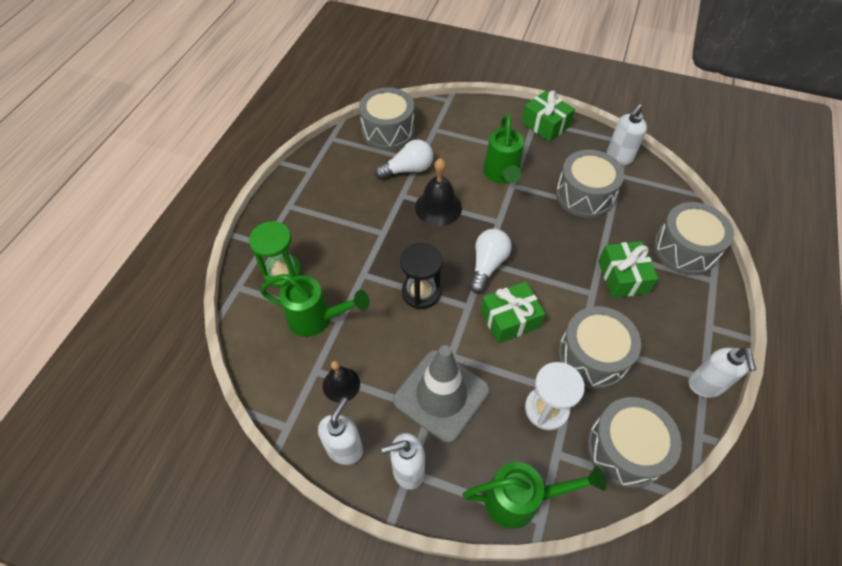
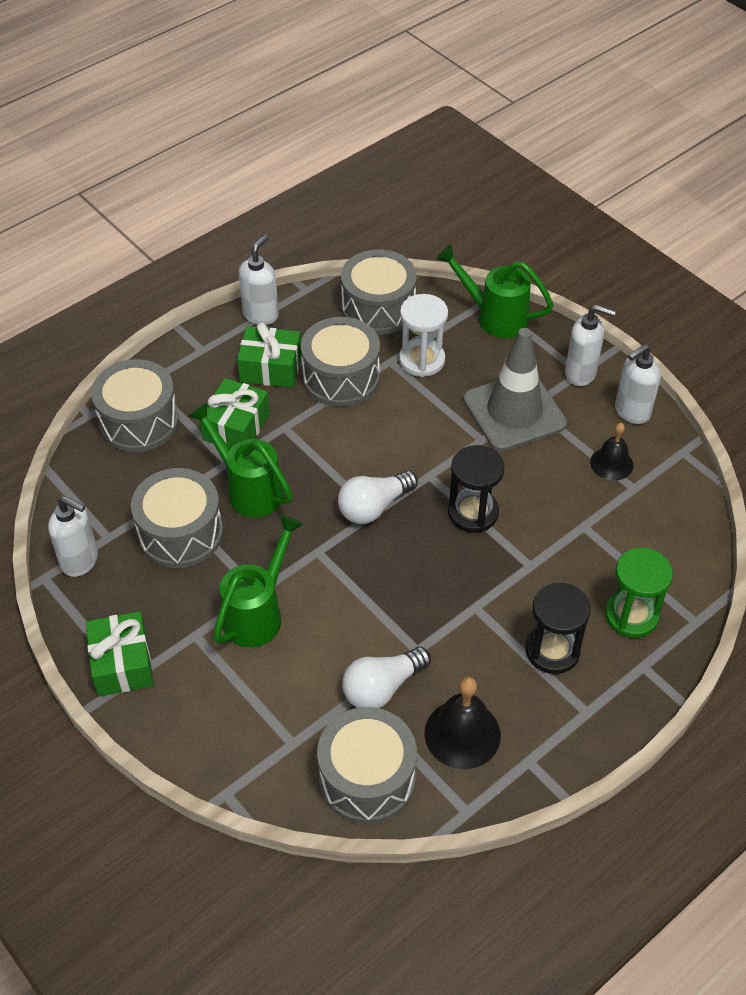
camera: 150 degrees left, 5 degrees down
(317, 319) = (610, 538): green watering can -> green watering can (248, 489)
(323, 228) = (552, 650): none -> black hourglass
(408, 169) = (382, 687): white light bulb -> white light bulb turned 45 degrees counterclockwise
(438, 207) = (380, 607): black bell -> black bell (462, 734)
(510, 319) = (394, 443): green gift -> green gift (271, 368)
(619, 157) = (80, 561): white soap dispenser -> white soap dispenser turned 45 degrees clockwise

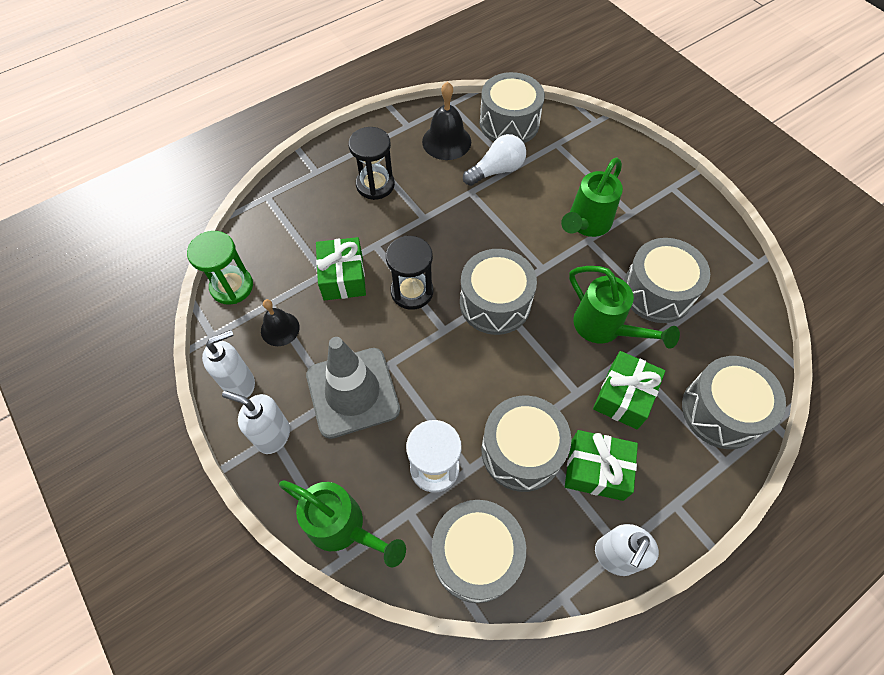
camera: 175 degrees left, 10 degrees up
(80, 561) = (734, 274): white soap dispenser -> none
(122, 663) = (679, 197): green gift -> green gift (343, 277)
(374, 507) = (495, 303): white light bulb -> grey drum
(631, 615) = (311, 203): green hourglass -> green hourglass (232, 286)

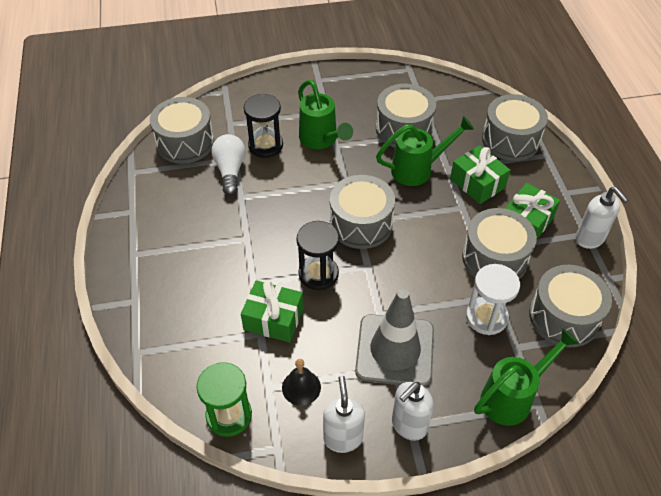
camera: 65 degrees left, 10 degrees down
(375, 185) = (185, 260): black hourglass -> black hourglass (265, 145)
(446, 141) = (173, 191): black bell -> none

